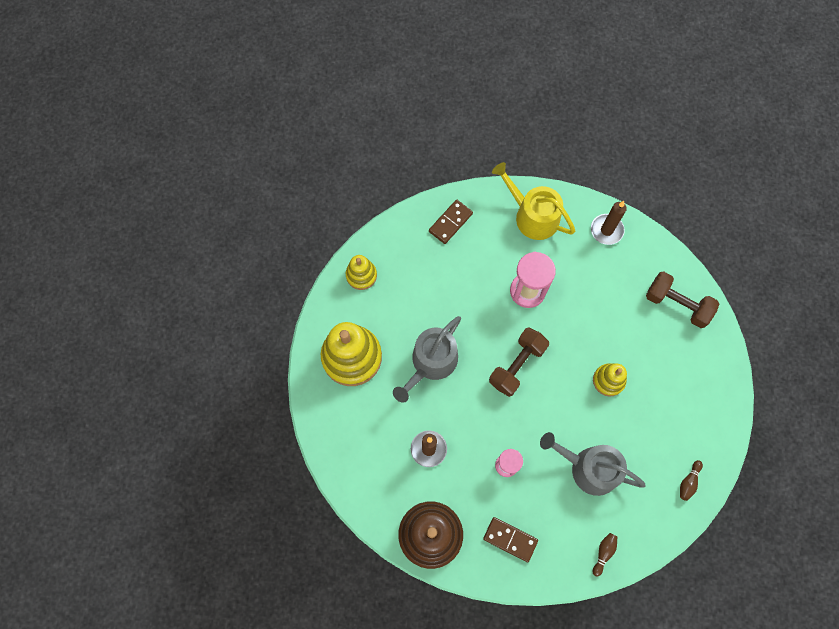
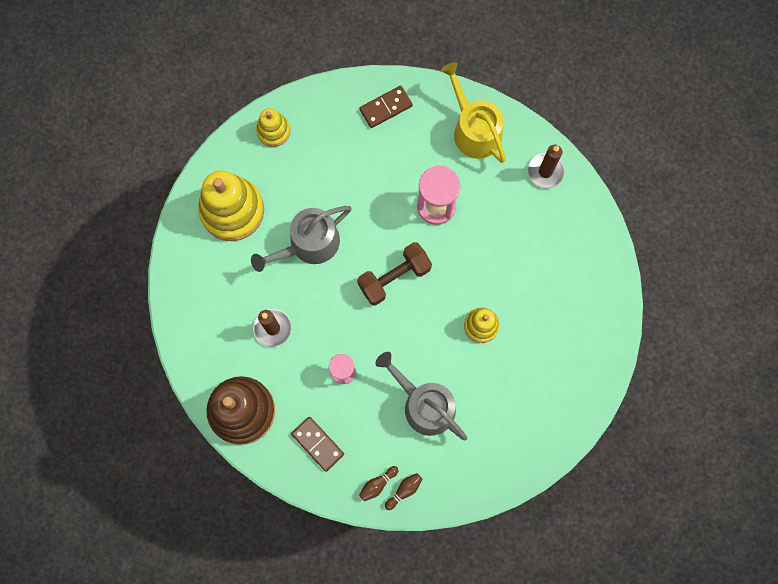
camera: 20 degrees right, 5 degrees up
(677, 304) = (585, 274): brown dumbbell -> none
(688, 482) = (519, 454): brown bowling pin -> brown bowling pin (377, 484)

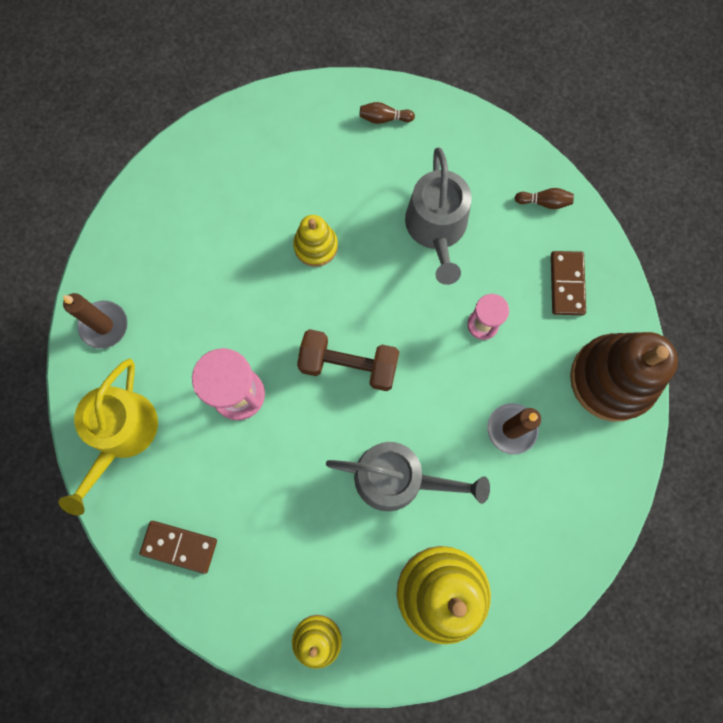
camera: 135 degrees left, 0 degrees up
(404, 490) = (525, 176): brown bowling pin -> brown bowling pin (384, 118)

